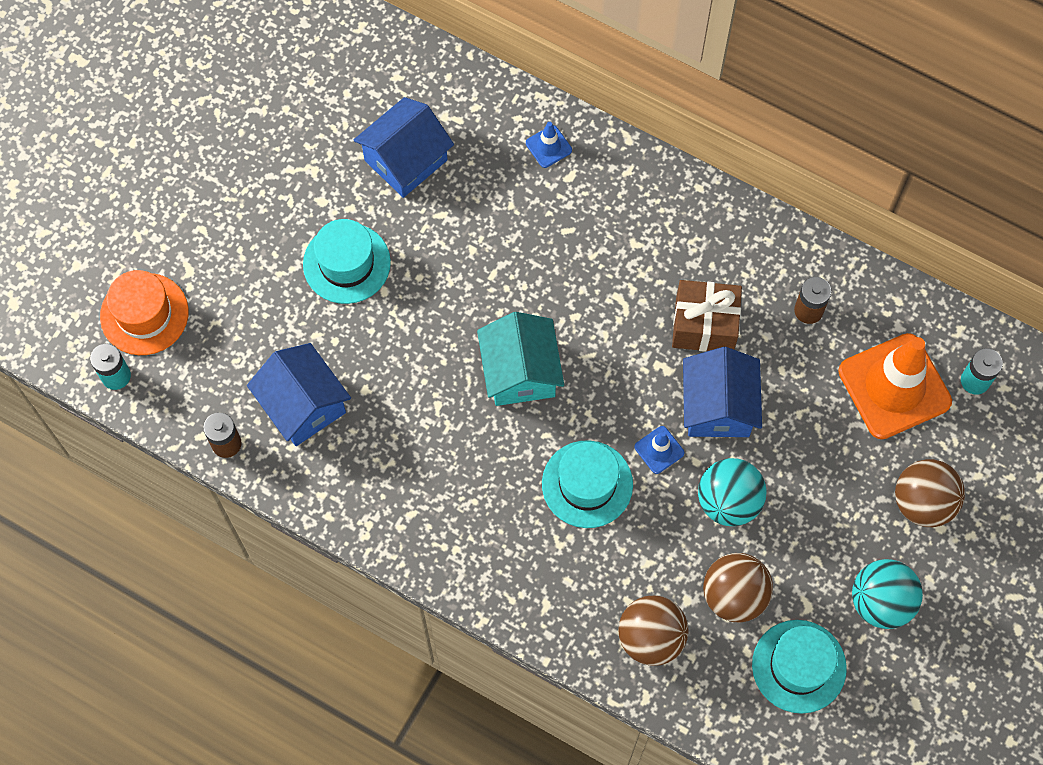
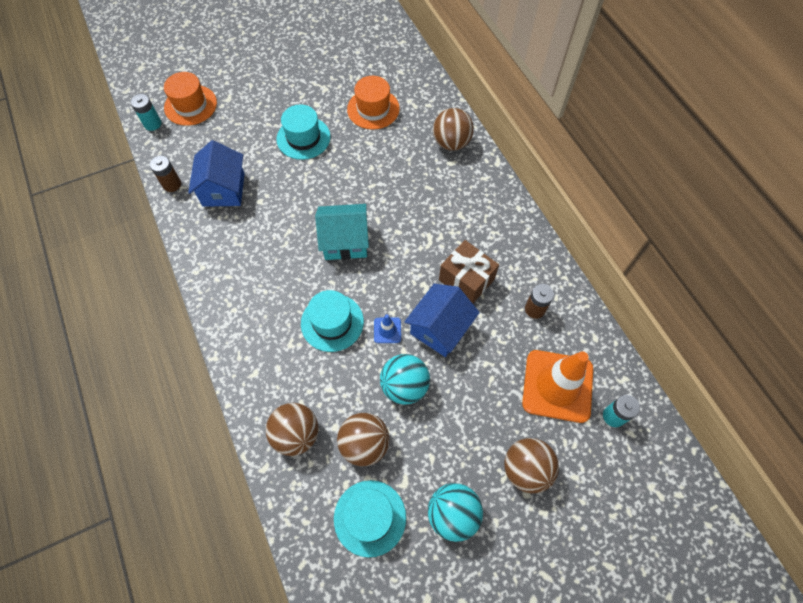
camera: 35 degrees right, 5 degrees down
(406, 160) = (373, 109): blue house -> orange hat
(520, 372) = (345, 241): turquoise house -> turquoise house turned 60 degrees clockwise
(548, 146) = (451, 143): blue traffic cone -> brown ball

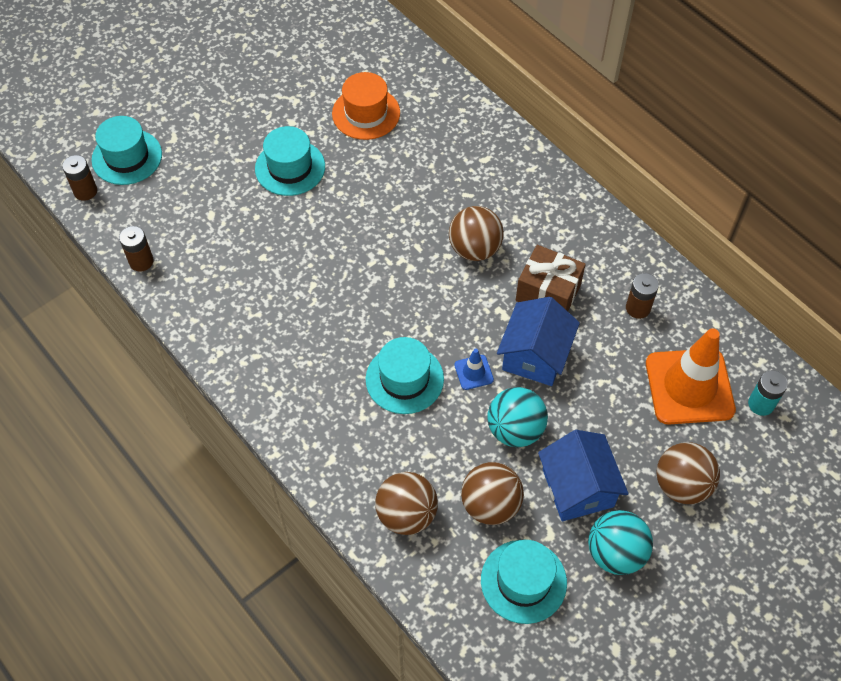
camera: 15 degrees left, 5 degrees down
(152, 124) = (85, 191): turquoise battery -> brown battery
(190, 105) = (127, 157): orange hat -> turquoise hat
(223, 189) = (211, 253): blue house -> blue house (578, 488)
(345, 241) = (387, 281): turquoise house -> none
(451, 143) = (477, 135): brown ball -> brown ball (475, 249)

